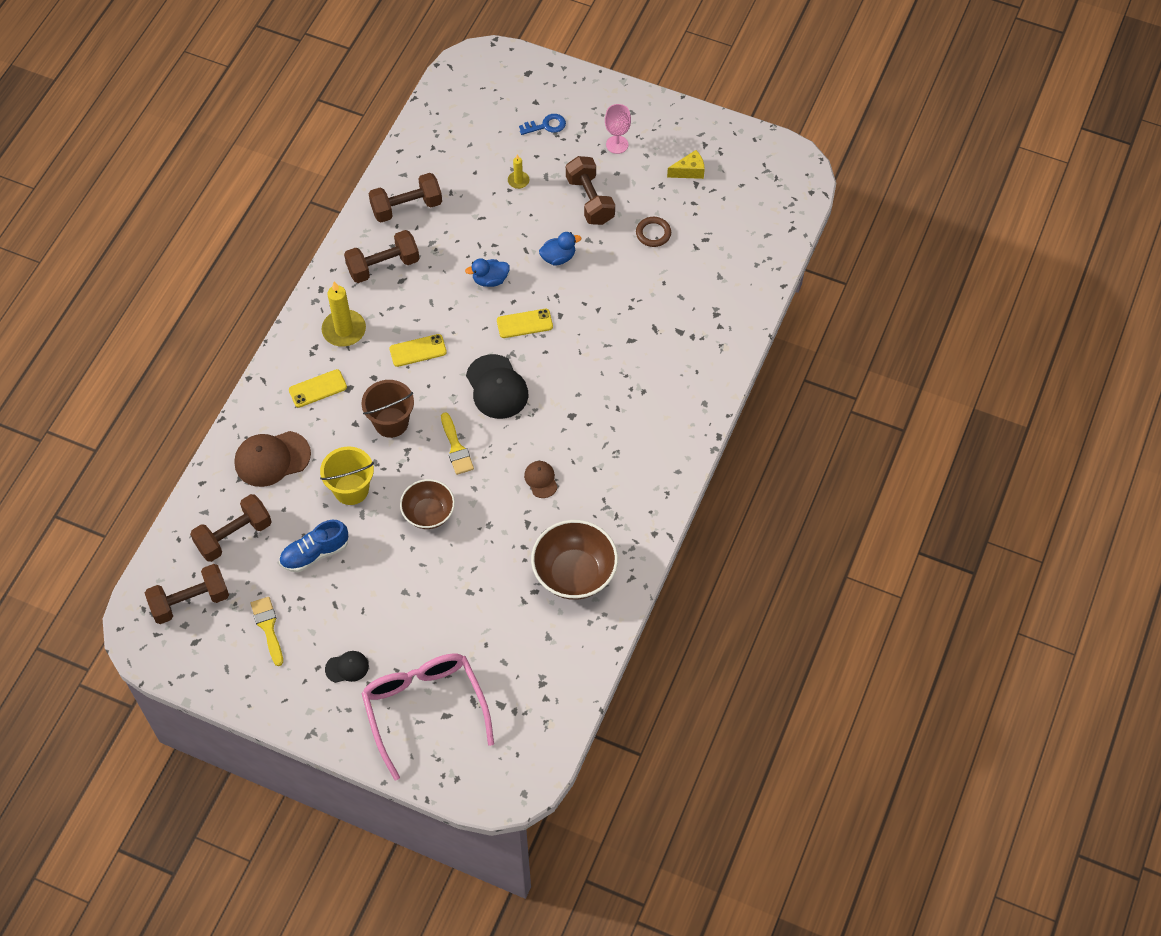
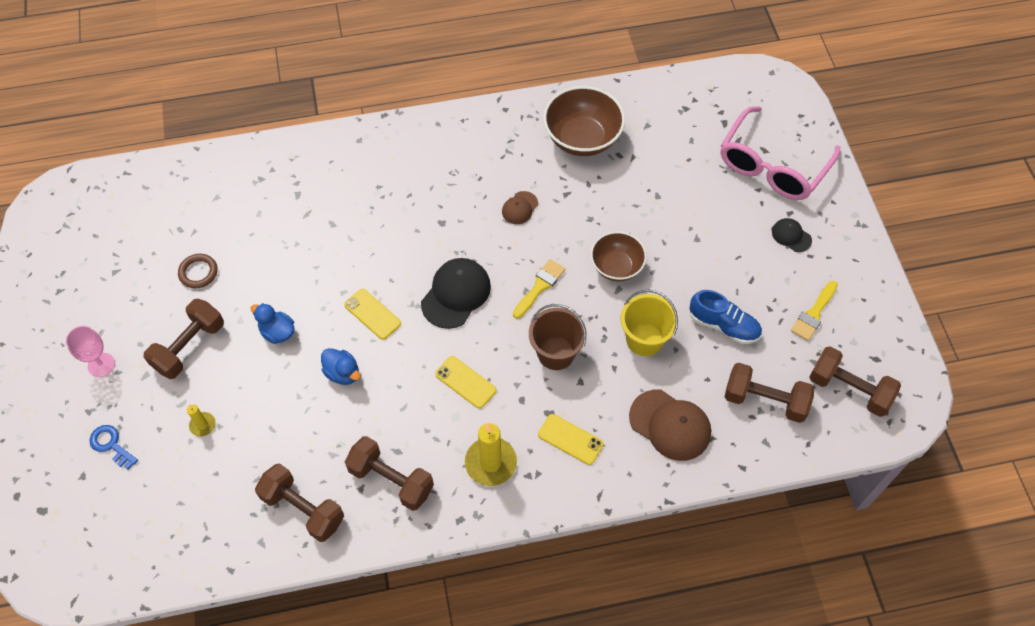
camera: 125 degrees left, 0 degrees up
(689, 171) = (102, 285): yellow cheese -> none

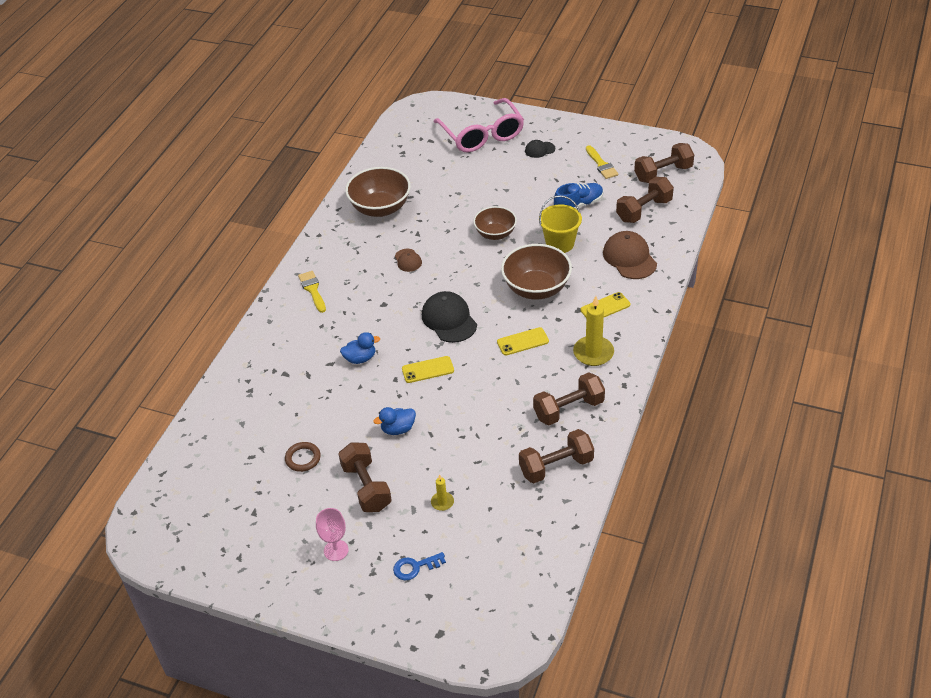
camera: 55 degrees left, 15 degrees down
(343, 373) = (463, 404): blue duck -> blue duck (360, 358)
(540, 286) = (479, 275): yellow brush -> yellow brush (312, 290)
(556, 353) = (536, 288): brown bucket -> brown bowl
(670, 425) = (629, 258): brown cap -> brown cap turned 90 degrees counterclockwise

